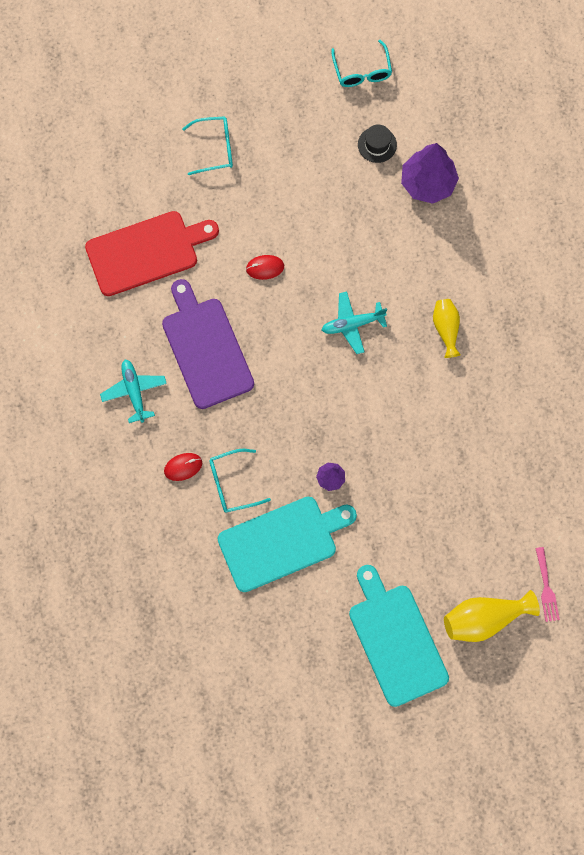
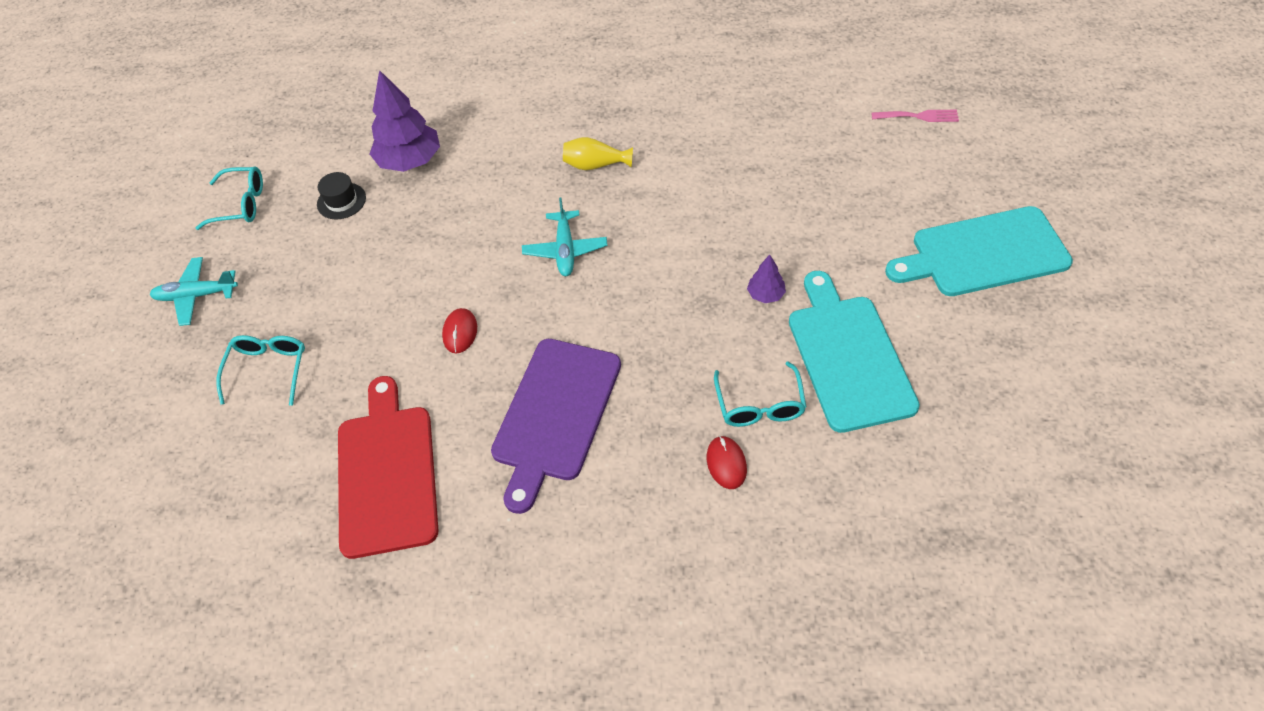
camera: 75 degrees left, 20 degrees down
(134, 392) = (598, 515): turquoise plane -> turquoise plane (196, 296)
(205, 349) = (555, 414): purple cutting board -> purple cutting board turned 60 degrees counterclockwise
(484, 619) = (955, 171): yellow vase -> none

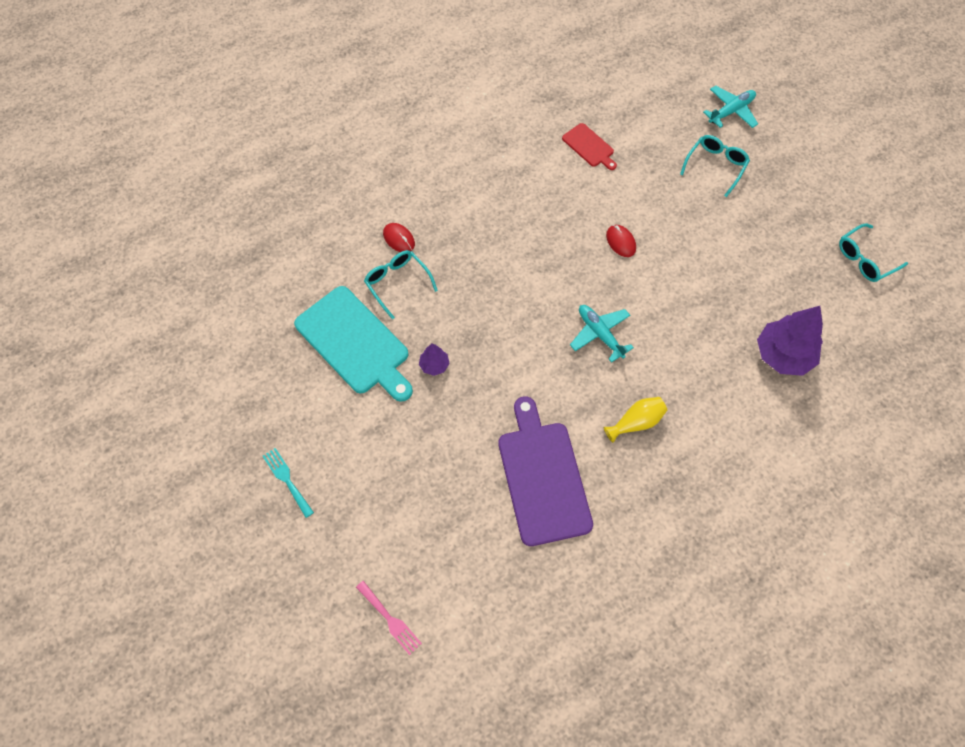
camera: 145 degrees right, 10 degrees up
(196, 296) = (813, 185): turquoise plane -> turquoise plane (731, 111)
(268, 369) = (716, 166): turquoise glasses -> turquoise glasses turned 120 degrees counterclockwise
(341, 201) = (797, 296): black hat -> none
(386, 473) = (589, 146): red cutting board -> red cutting board, size x0.50
(555, 414) = (519, 220): purple cutting board -> purple cutting board (542, 477)
(919, 116) = (390, 620): pink fork -> pink fork turned 105 degrees counterclockwise
(983, 253) = (287, 479): turquoise cutting board -> turquoise fork

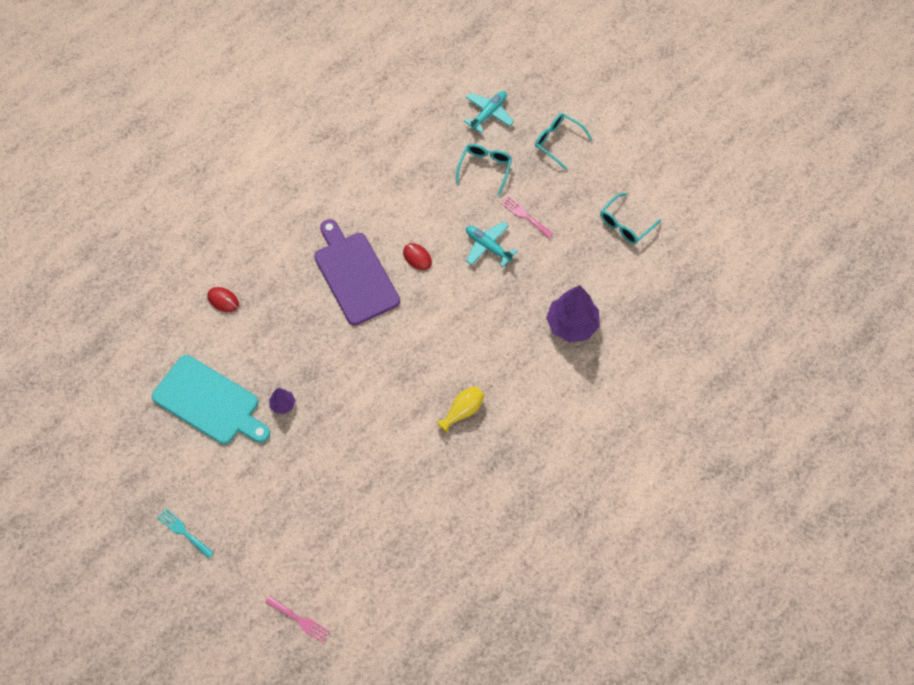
camera: 15 degrees left, 0 degrees up
(397, 283) = (232, 340): turquoise glasses -> turquoise glasses (558, 141)
(542, 477) = (396, 475): purple cutting board -> purple cutting board (354, 275)
(589, 146) = (371, 175): red cutting board -> none
(600, 334) = (417, 343): turquoise plane -> turquoise plane (488, 246)
(750, 225) = (525, 216): none -> pink fork

